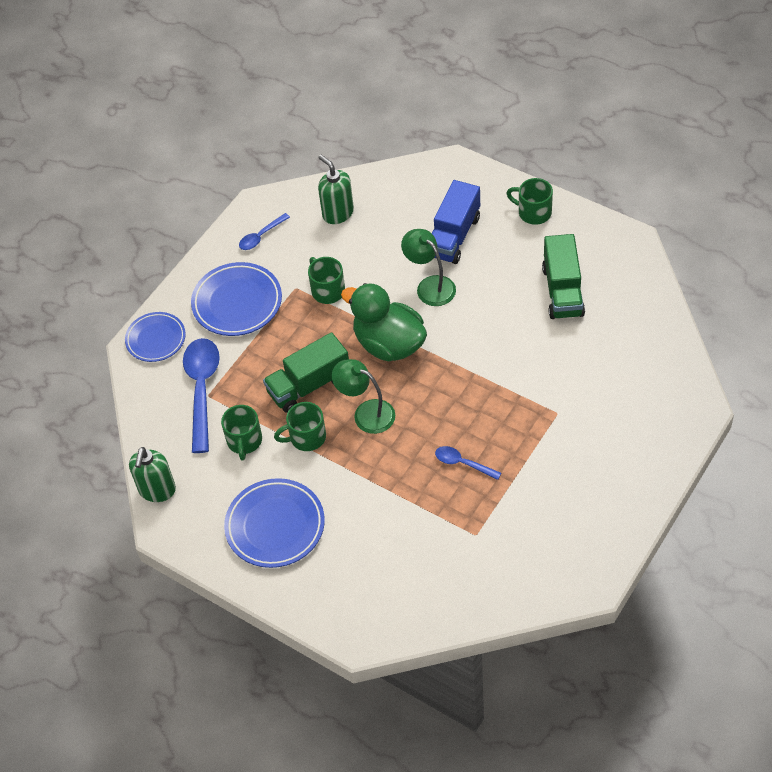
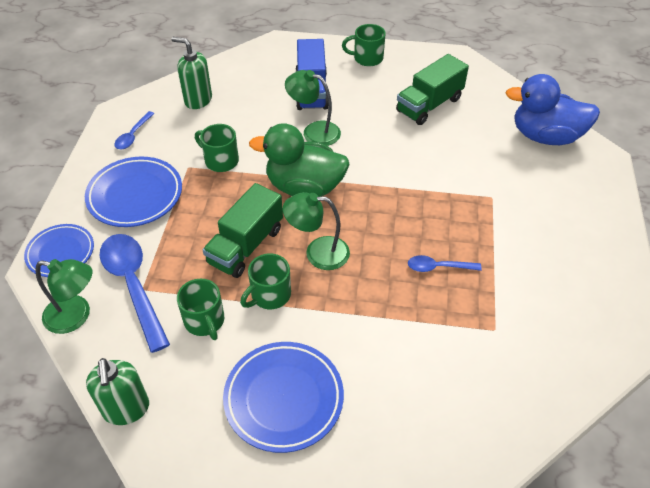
camera: 30 degrees left, 5 degrees down
(148, 401) = (76, 316): none -> green lamp
(562, 291) = (429, 105): green truck -> green truck turned 75 degrees clockwise
(657, 366) = (545, 136): none -> blue duck

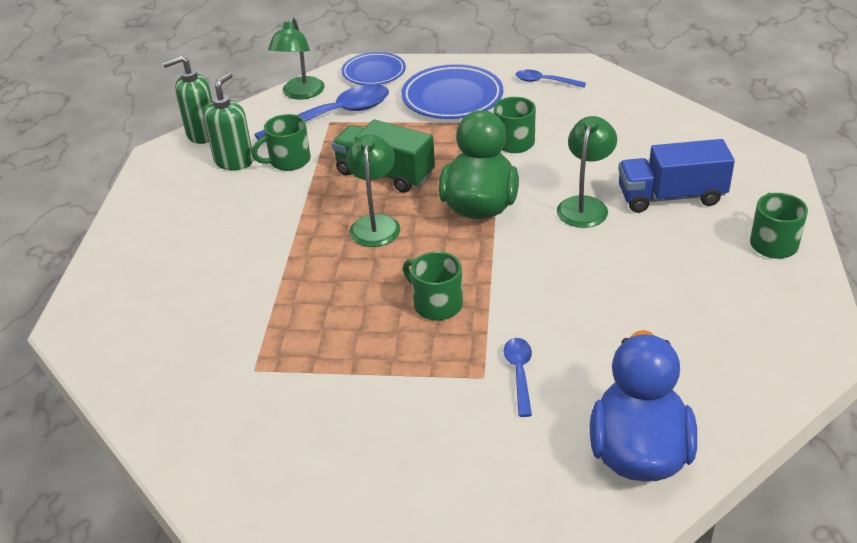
camera: 90 degrees right, 10 degrees down
(198, 100) = (620, 113): green soap dispenser -> green soap dispenser (234, 161)
(269, 295) = (317, 196): green mug -> green mug (436, 304)
(284, 398) = (194, 216): blue plate -> none
(429, 105) = (678, 312): green truck -> none
(438, 267) = (352, 321): blue spoon -> blue spoon (519, 374)

